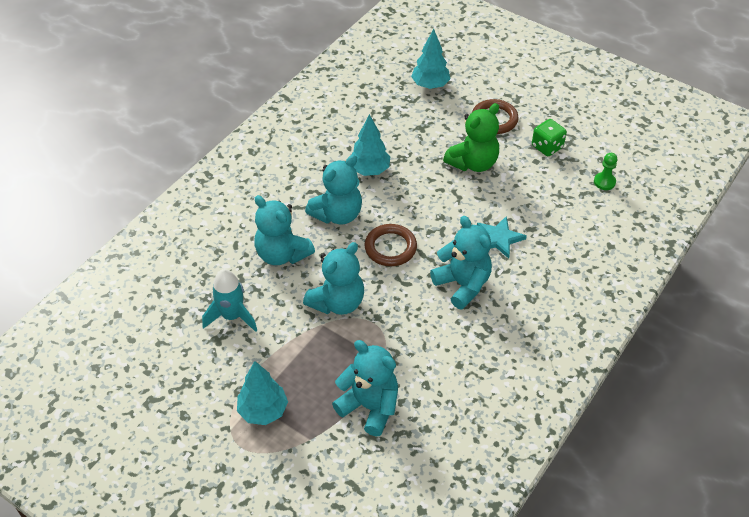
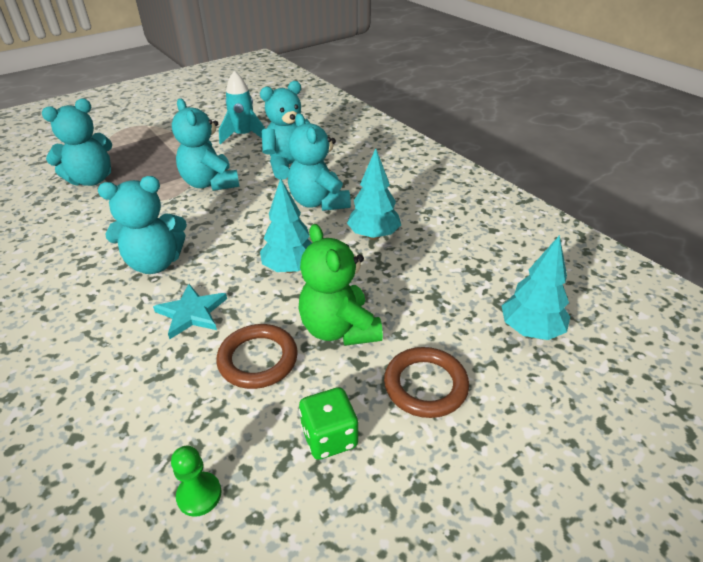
camera: 110 degrees right, 10 degrees down
(263, 411) = (145, 137): turquoise tree -> turquoise tree (290, 268)
(390, 247) = (248, 226): brown ring -> brown ring (258, 359)

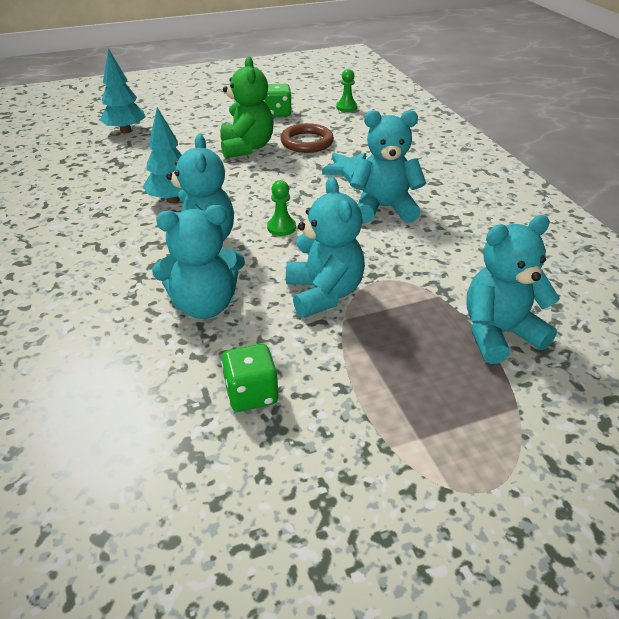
camera: 165 degrees left, 0 degrees up
(244, 136) = (251, 394): turquoise rocket -> green dice
(255, 225) = (281, 227): none -> green pawn
(290, 268) = (263, 186): turquoise tree -> none
(425, 385) = (214, 121): brown ring -> none

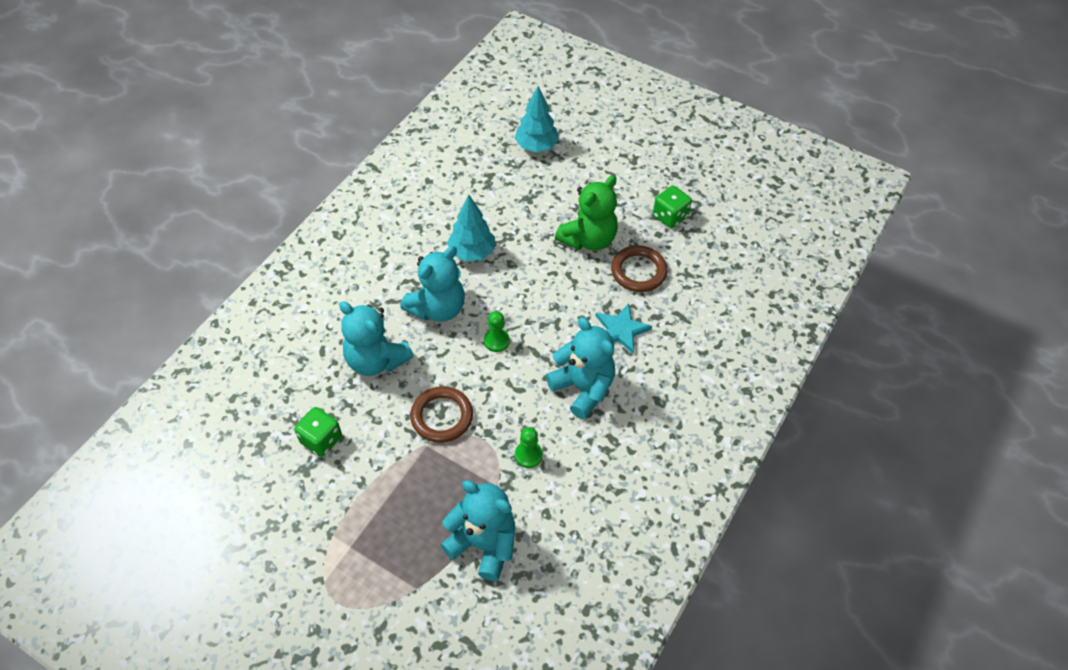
camera: 50 degrees right, 15 degrees up
(324, 293) = (442, 416): turquoise teddy bear -> brown ring
(346, 107) = (735, 256): green pawn -> green pawn (528, 455)

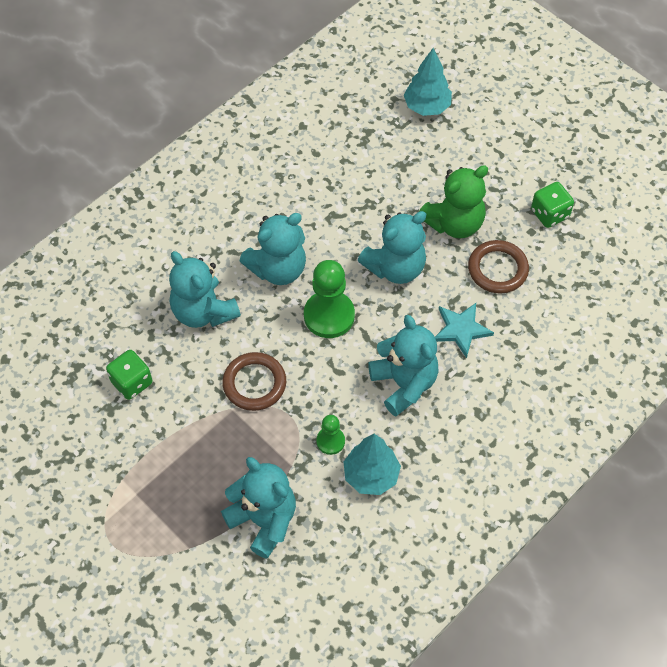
camera: 15 degrees right, 5 degrees up
(472, 252) = (328, 215): turquoise tree -> turquoise tree (371, 475)
(496, 341) = (329, 315): green pawn -> green pawn, size x1.88
(546, 287) = (395, 267): none -> turquoise teddy bear

